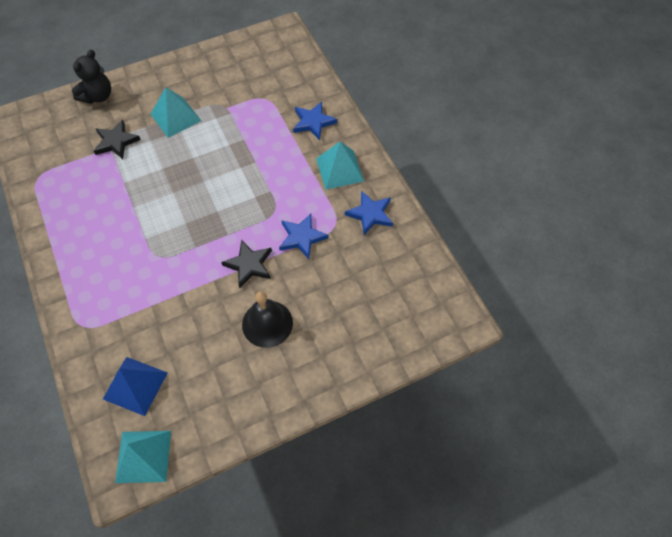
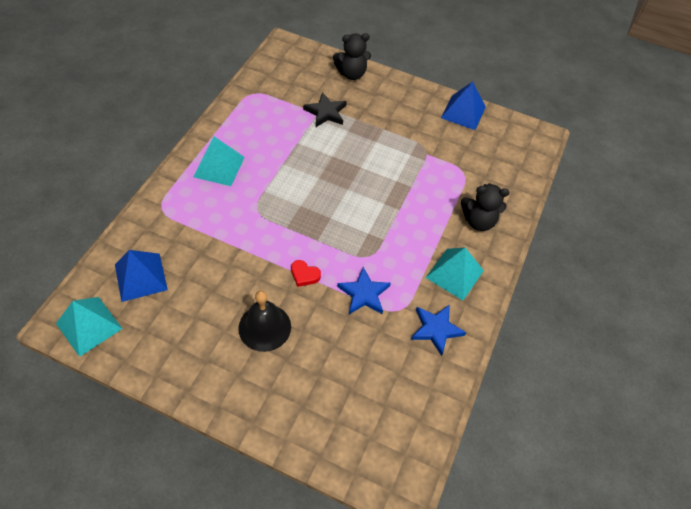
camera: 45 degrees right, 5 degrees down
(176, 117) = (384, 130): turquoise pyramid -> turquoise pyramid (219, 167)
(214, 56) = (463, 112): none -> blue pyramid
(249, 265) = (304, 275): black star -> red heart
(313, 122) = (478, 221): blue star -> black teddy bear

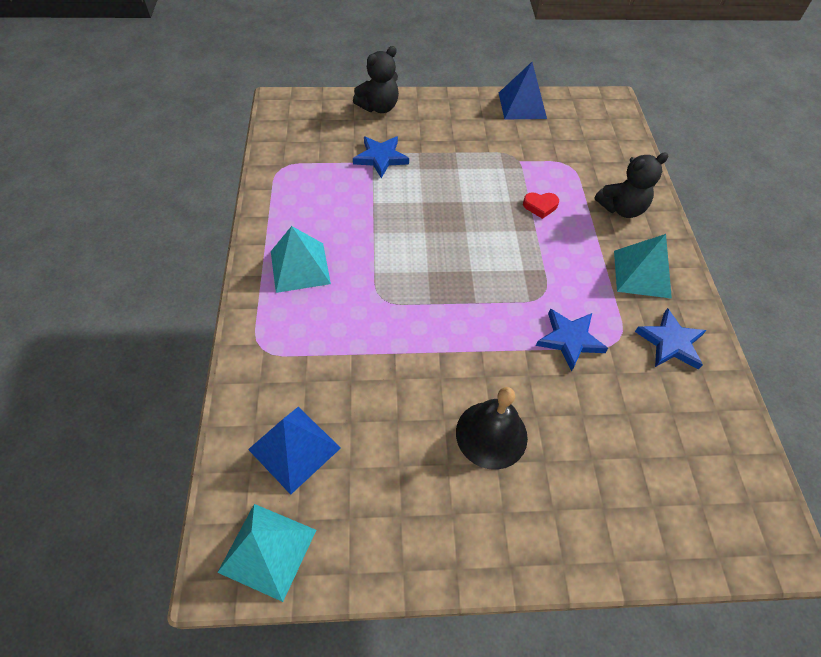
camera: 25 degrees left, 0 degrees up
(304, 275) = (490, 349): red heart -> red heart (540, 206)
(326, 112) = (381, 158): black star -> blue star

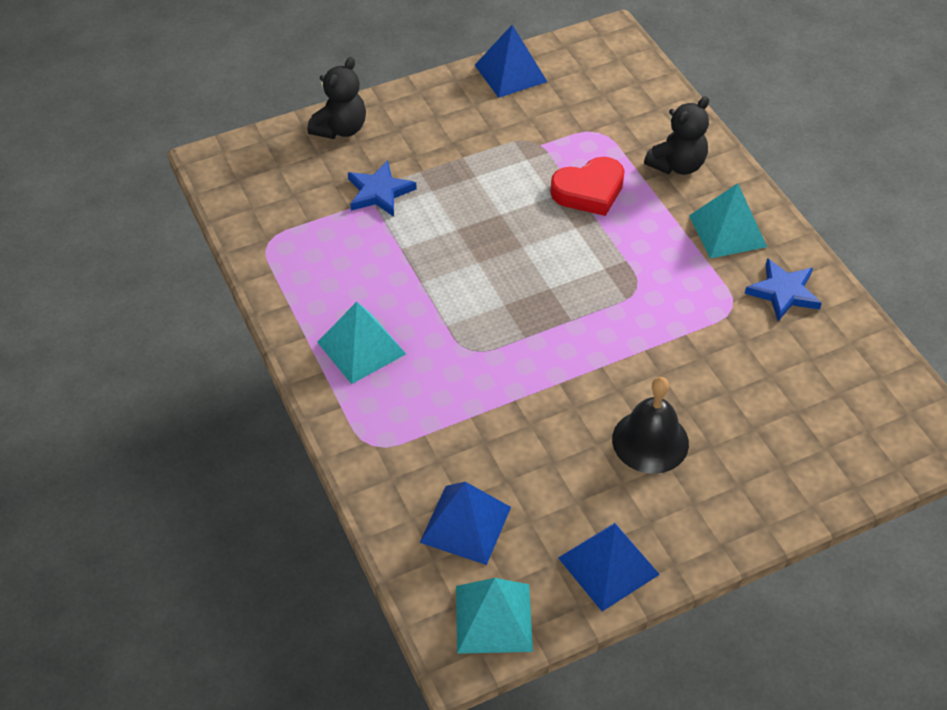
camera: 20 degrees left, 5 degrees down
(395, 542) = (608, 566): none -> blue pyramid
(540, 206) = (589, 191): red heart -> red heart, size x1.82
(570, 339) = (684, 324): blue star -> none

